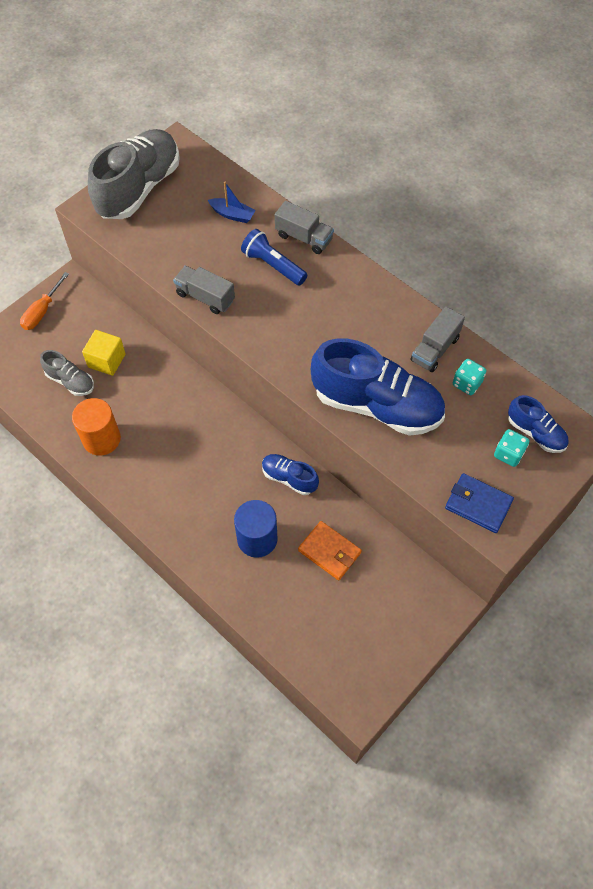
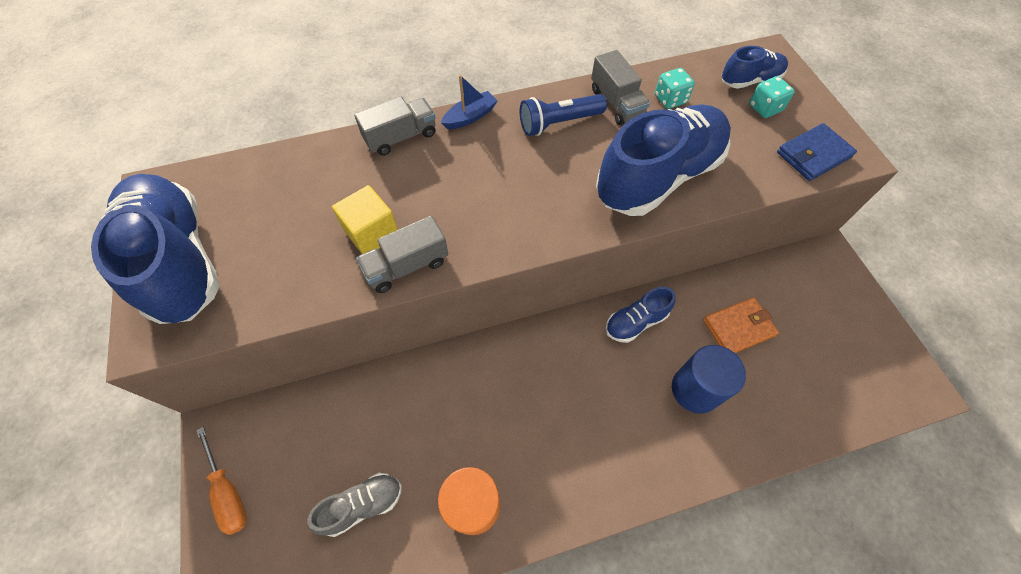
camera: 60 degrees left, 0 degrees up
(107, 360) = (364, 442): yellow cube -> yellow cube (372, 233)
(139, 188) = (180, 260): grey shoe -> blue shoe
(232, 214) = (312, 184): blue boat -> blue boat (470, 117)
(273, 265) = (415, 180): blue flashlight -> blue flashlight (559, 123)

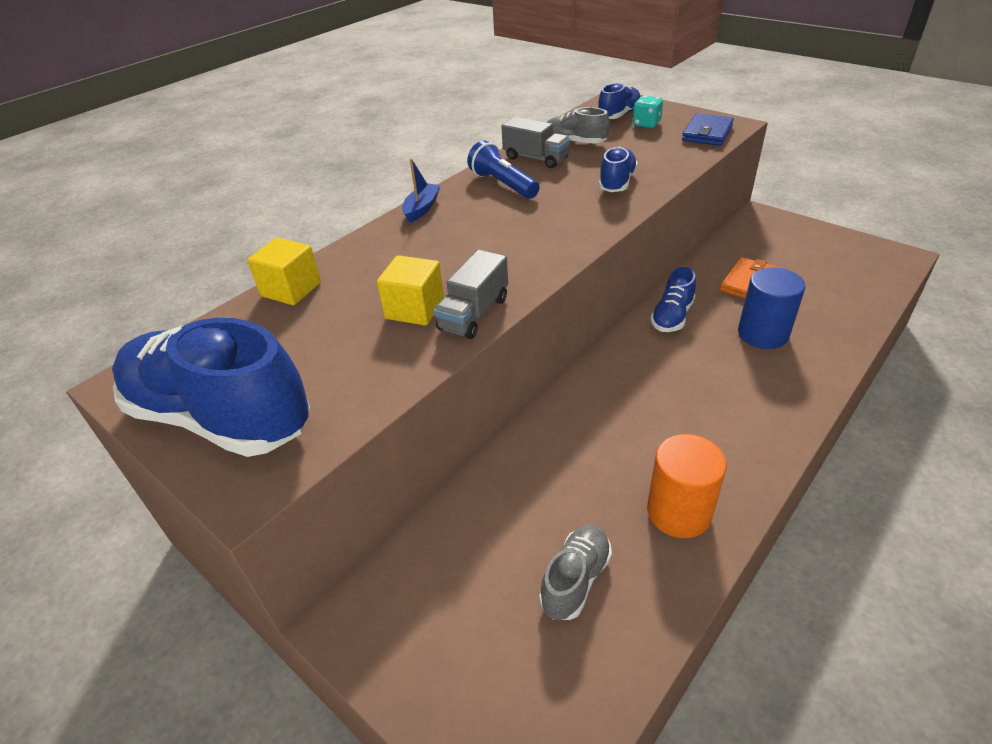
camera: 30 degrees left, 20 degrees down
(228, 493) = (415, 666): orange screwdriver -> none
(310, 157) = (291, 289): none -> yellow cube
(401, 137) = (370, 243): grey truck -> none
(559, 123) = (503, 184): blue flashlight -> blue flashlight turned 105 degrees clockwise
(658, 177) = (617, 183): blue shoe -> blue shoe, size x0.49
(670, 99) = (574, 143): turquoise dice -> grey shoe

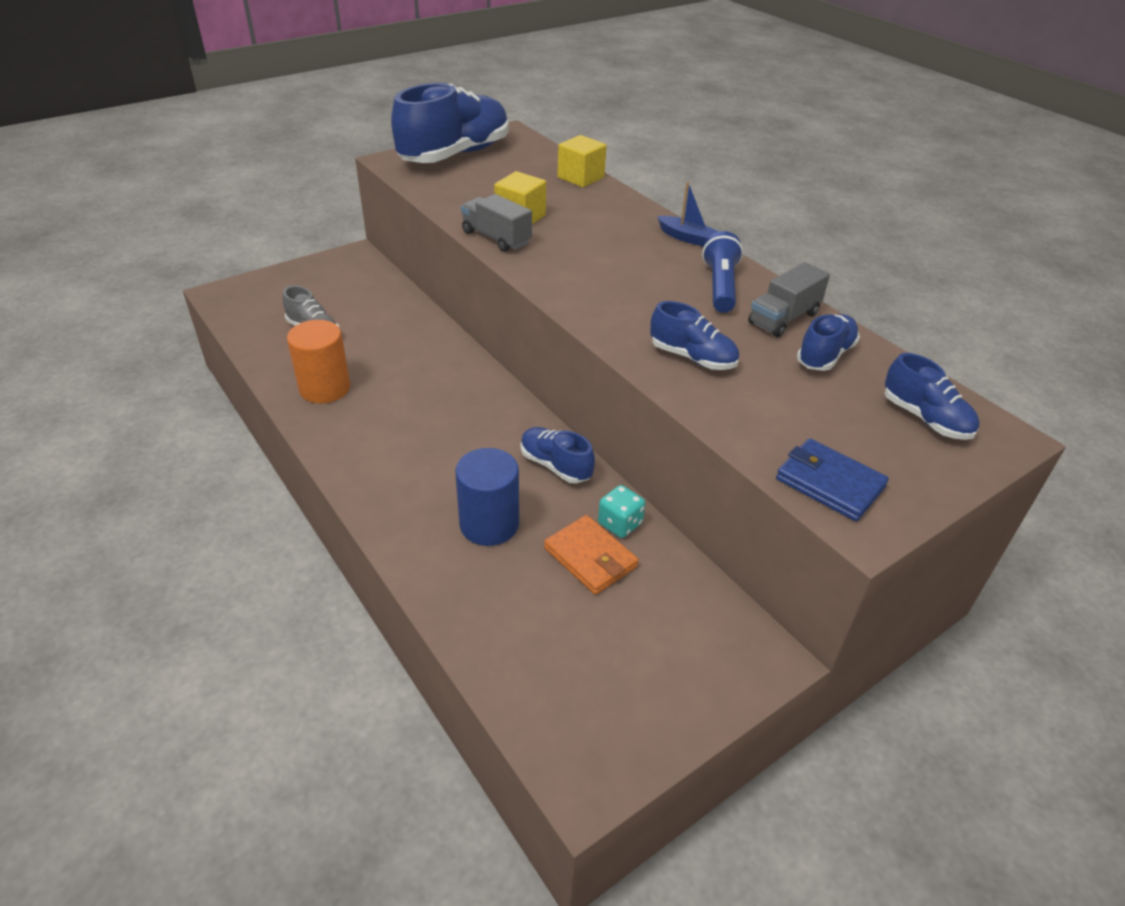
camera: 100 degrees right, 0 degrees up
(503, 184) = (720, 286): blue flashlight -> blue flashlight turned 60 degrees counterclockwise
(574, 143) = (825, 355): grey shoe -> blue shoe
(646, 124) = (882, 434): turquoise dice -> turquoise dice (620, 524)

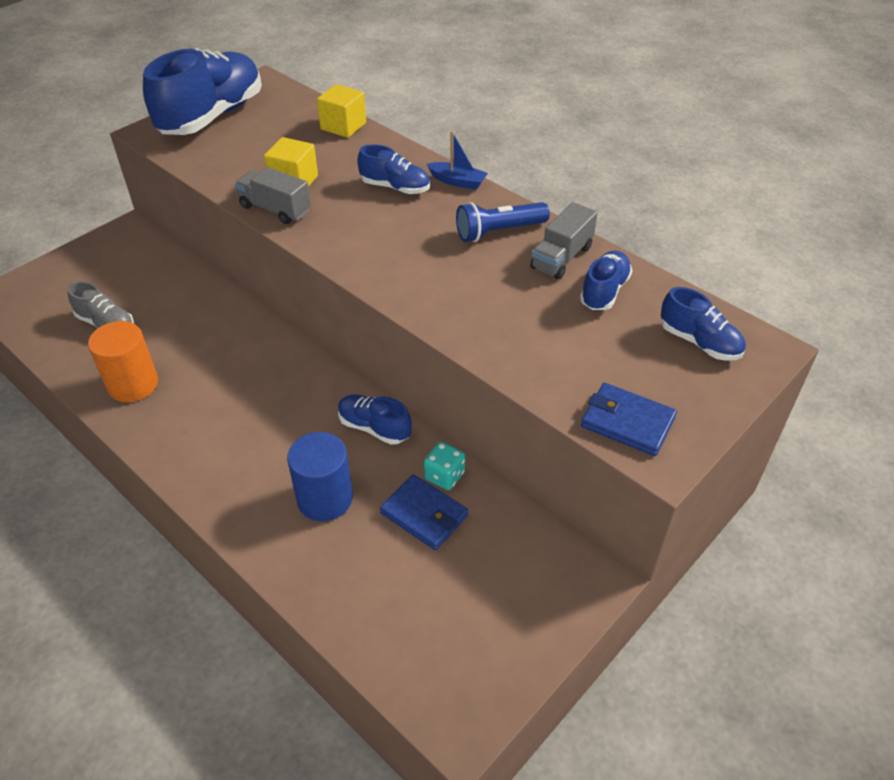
camera: 10 degrees left, 5 degrees up
(590, 558) = (424, 515): orange wallet -> blue wallet
(692, 358) = (486, 313): blue shoe -> blue shoe (395, 187)
(720, 286) = (498, 231): blue flashlight -> blue flashlight turned 105 degrees counterclockwise

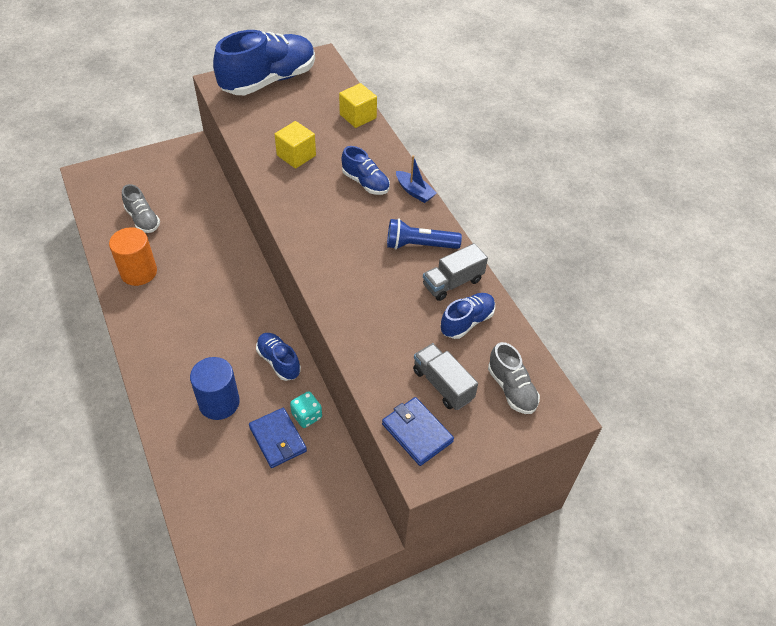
camera: 20 degrees right, 5 degrees up
(275, 209) = (271, 175): grey truck -> grey truck (442, 384)
(699, 342) = (511, 389): blue shoe -> grey shoe

